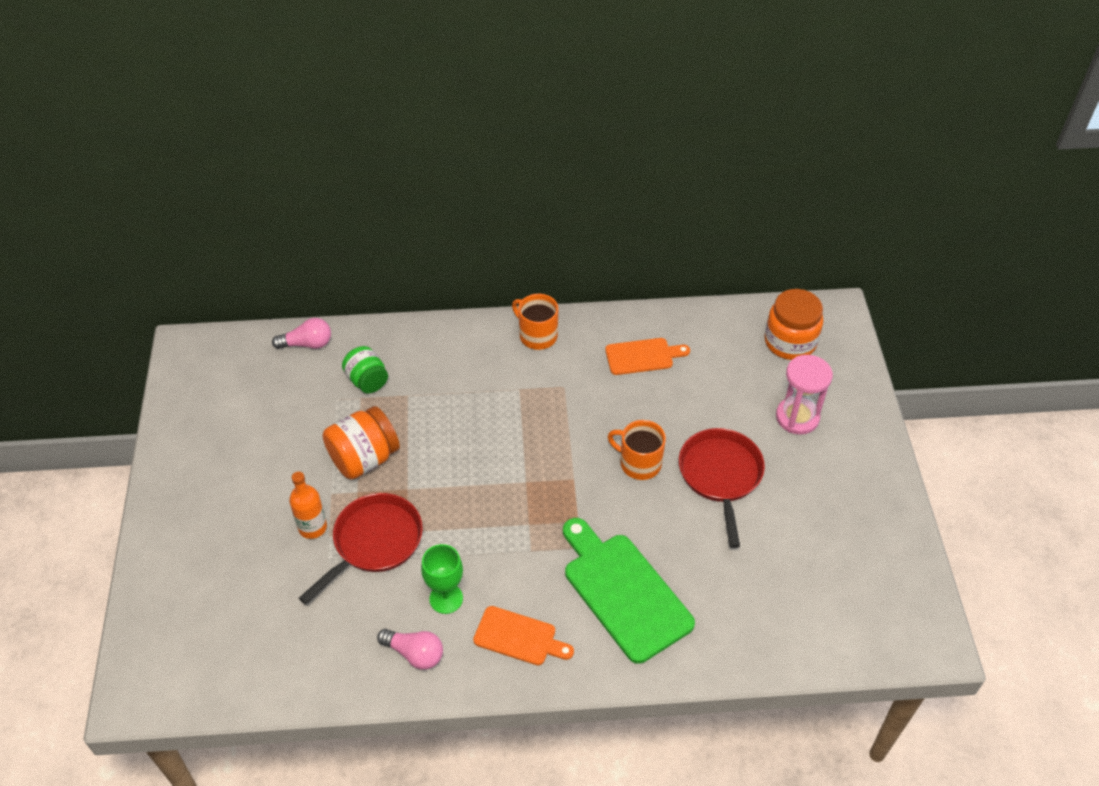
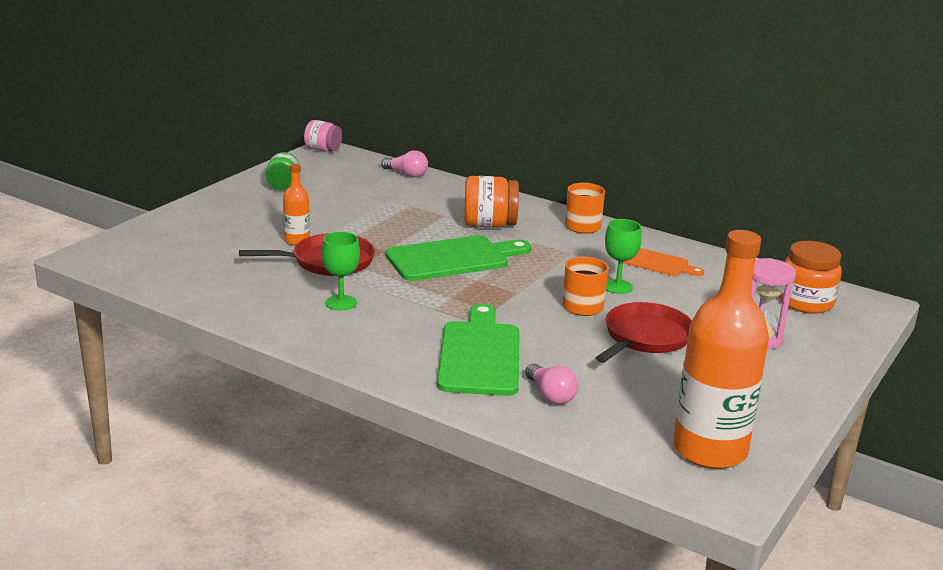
camera: 35 degrees right, 25 degrees down
(182, 349) = (323, 150): none -> pink jar
(364, 458) = (374, 228): orange jar -> orange jar (489, 225)
(367, 381) = (425, 201): green jar -> green jar (283, 186)
(415, 654) = (283, 315): pink light bulb -> pink light bulb (550, 395)
(477, 462) = (453, 259): none -> green cutting board
(519, 637) = (367, 340): orange cutting board -> none
(642, 414) = (617, 287): none -> green goblet
(877, 594) = (710, 450): none -> orange bottle

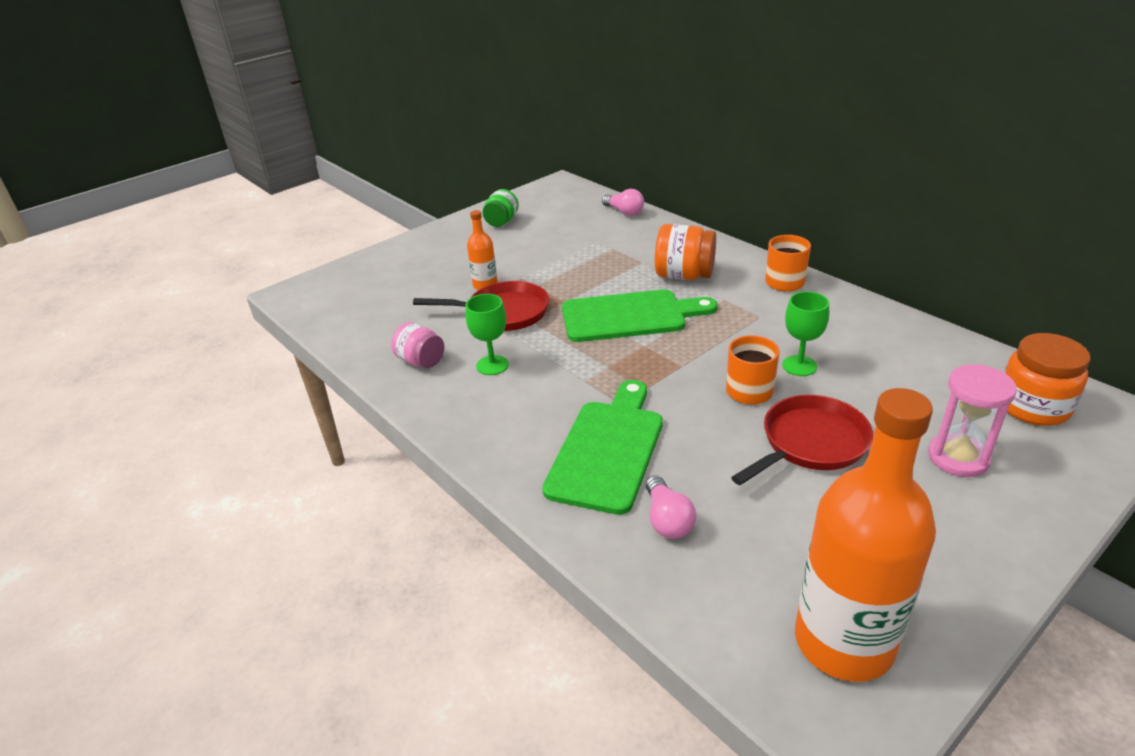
camera: 20 degrees right, 10 degrees up
(323, 150) = (557, 183): pink jar -> pink jar (421, 361)
(657, 263) = (856, 336): orange cutting board -> none

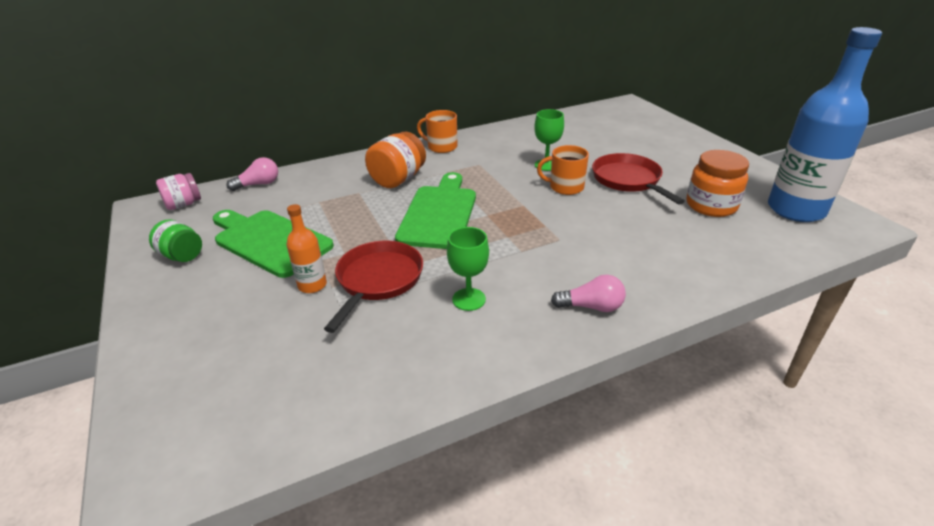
camera: 75 degrees left, 0 degrees up
(421, 361) = (431, 350): pink jar -> pink jar (183, 204)
(608, 450) = (617, 255): green cutting board -> green cutting board (269, 241)
(667, 520) = (698, 244): pink light bulb -> pink light bulb (591, 307)
(844, 642) = (796, 210): orange bottle -> blue bottle
(958, 458) = (651, 145): pink hourglass -> none
(1033, 407) = (613, 118): orange jar -> orange jar (711, 205)

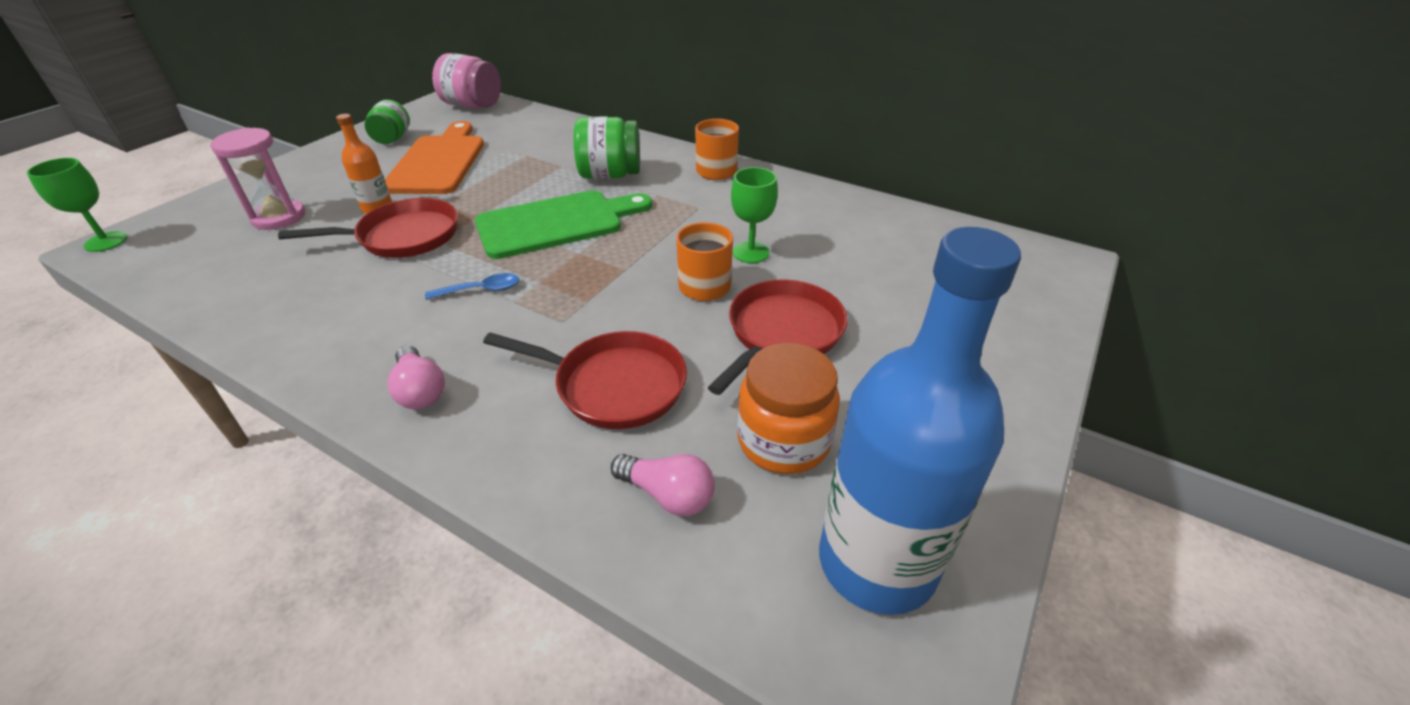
camera: 55 degrees right, 5 degrees up
(183, 204) = (472, 106): pink jar -> pink jar, size x1.52
(252, 344) = (279, 217): none -> pink hourglass
(258, 184) = (534, 118): pink light bulb -> pink light bulb (668, 495)
(269, 241) = (438, 162): green cutting board -> orange cutting board
(398, 179) = (610, 175): orange jar -> green jar
(469, 299) = (394, 299): green goblet -> green goblet (106, 242)
(494, 260) = (481, 290): none -> blue spoon
(636, 238) = (613, 385): none -> red pan

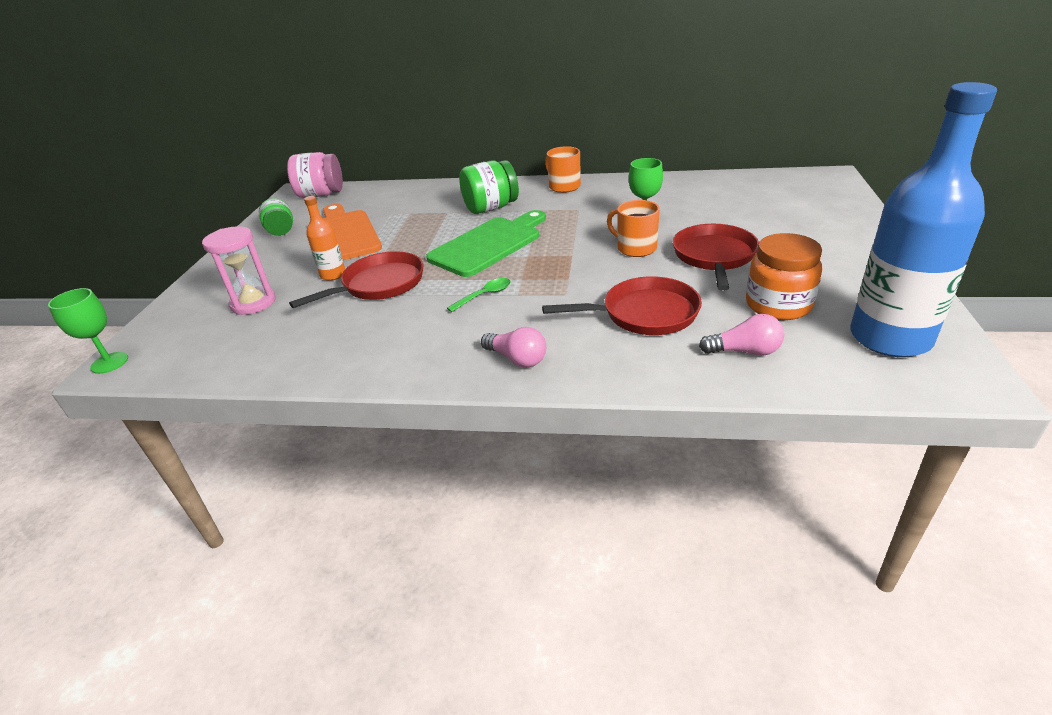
camera: 20 degrees left, 5 degrees down
(481, 290) = (484, 295): blue spoon -> green spoon

